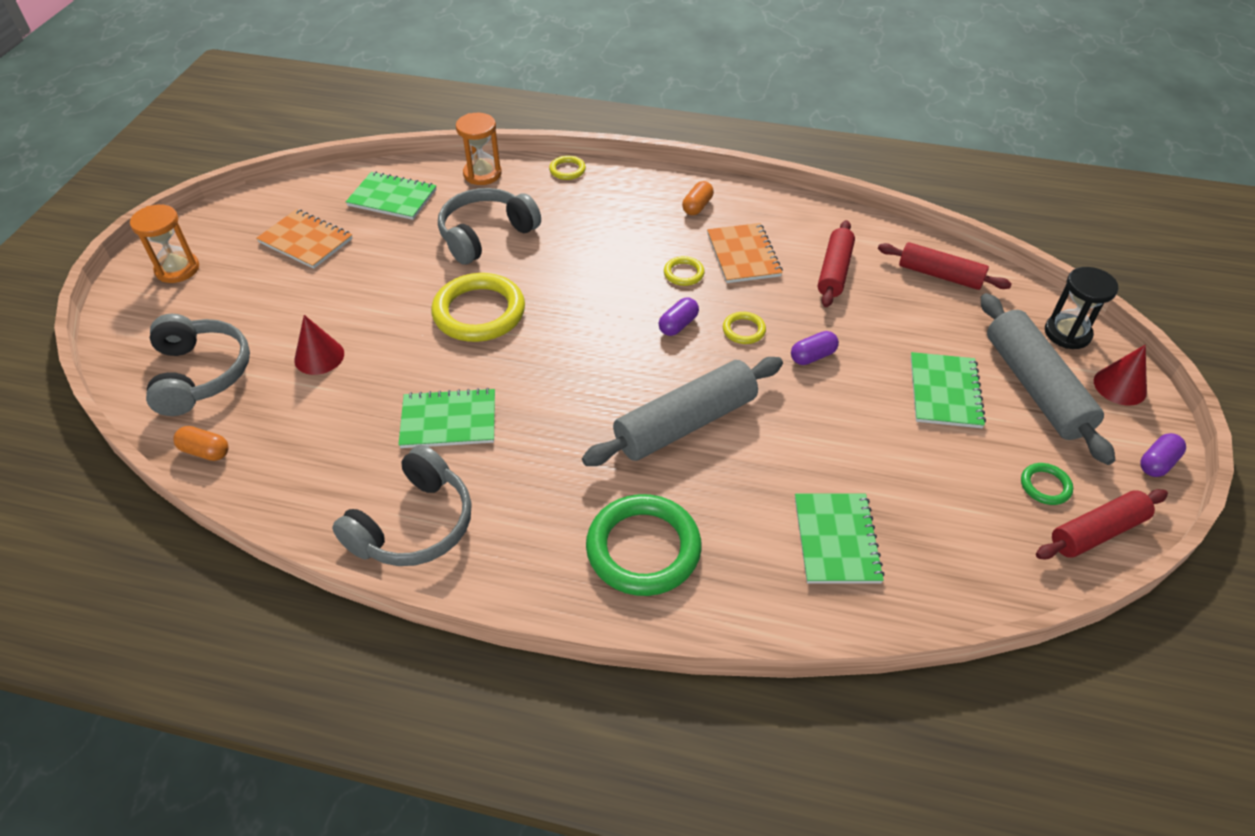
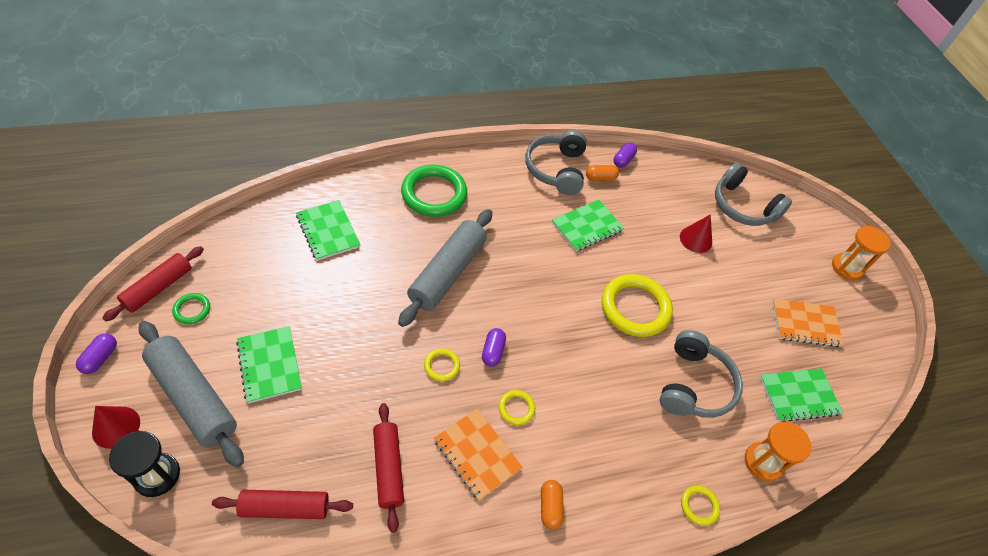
camera: 145 degrees right, 5 degrees up
(205, 451) = (689, 170): orange capsule -> orange capsule (600, 178)
(812, 356) = (380, 361): purple capsule -> purple capsule (623, 160)

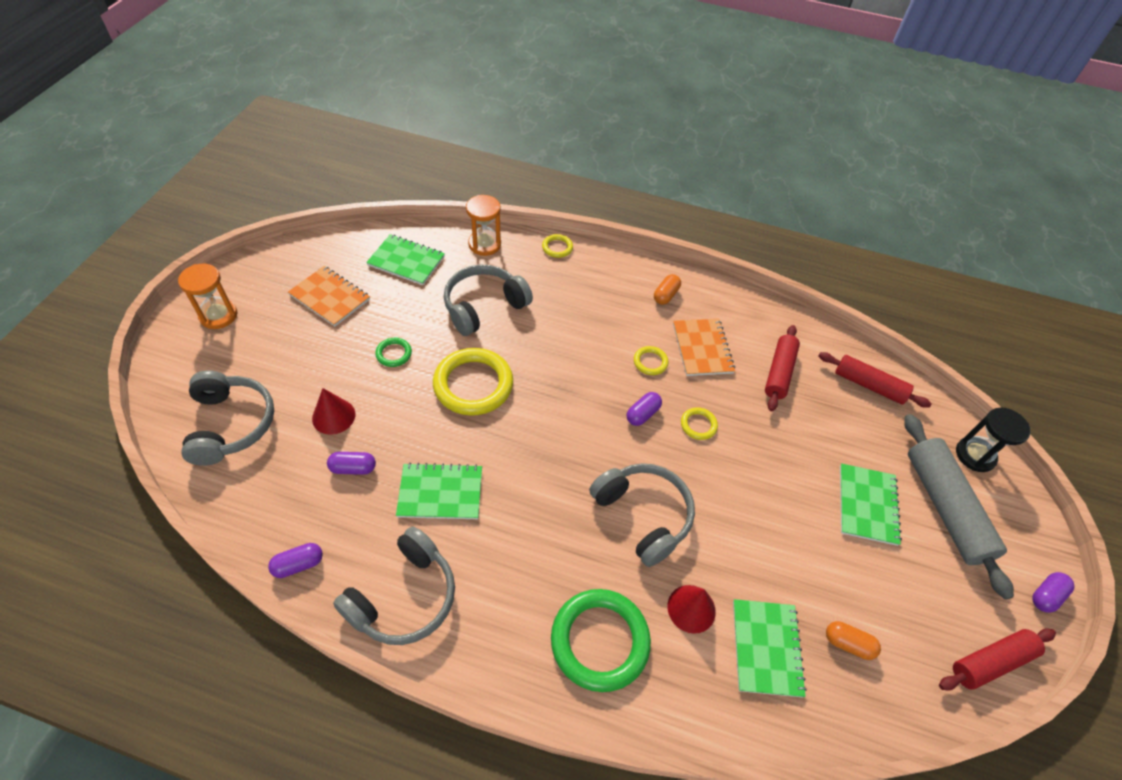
camera: 145 degrees left, 0 degrees up
(116, 427) = (1017, 514): red cone -> red cone (691, 608)
(192, 310) = (948, 610): green ring -> green ring (394, 354)
(447, 273) = (643, 515): grey rolling pin -> grey headphones
(600, 178) = (358, 551): orange capsule -> orange capsule (848, 643)
(649, 216) = (353, 468): none -> purple capsule

